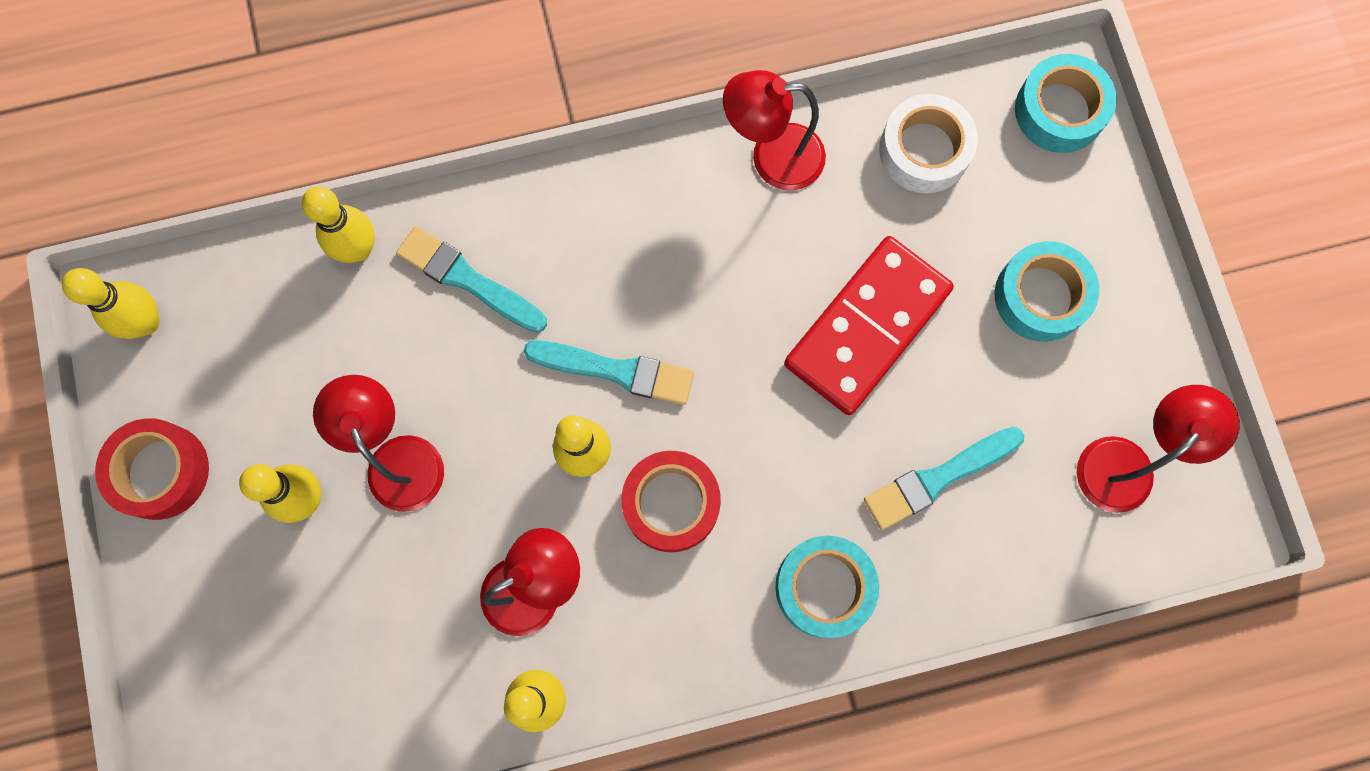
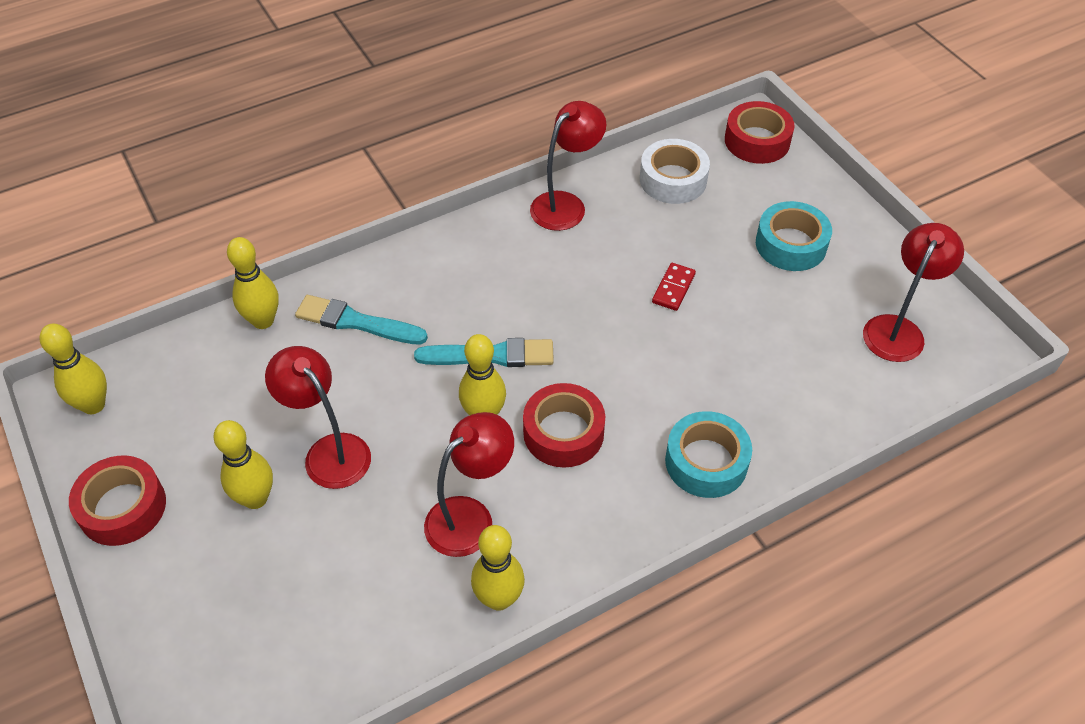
camera: 15 degrees left, 25 degrees down
(772, 157) = (566, 204): red lamp -> red lamp turned 150 degrees clockwise
(867, 328) = (673, 288): red domino -> red domino, size x0.41
(938, 478) = (764, 370): turquoise brush -> none
(1059, 110) = (757, 141): turquoise tape -> red tape

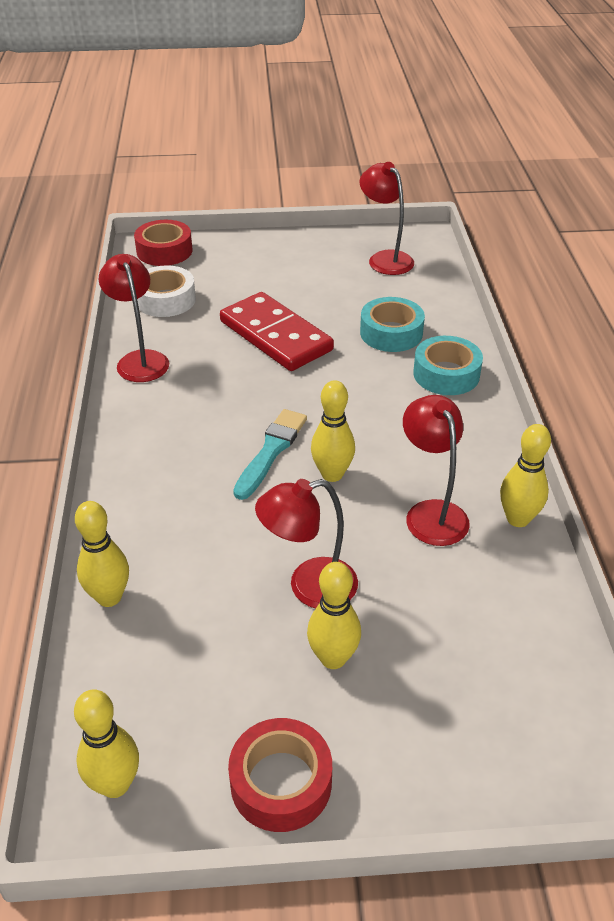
camera: 65 degrees left, 10 degrees down
(356, 322) = (167, 527): turquoise brush -> none
(563, 432) = (378, 435): red tape -> none
(673, 288) = (276, 336): red domino -> red domino, size x2.44
(791, 244) = (277, 272): turquoise tape -> turquoise tape (391, 333)

